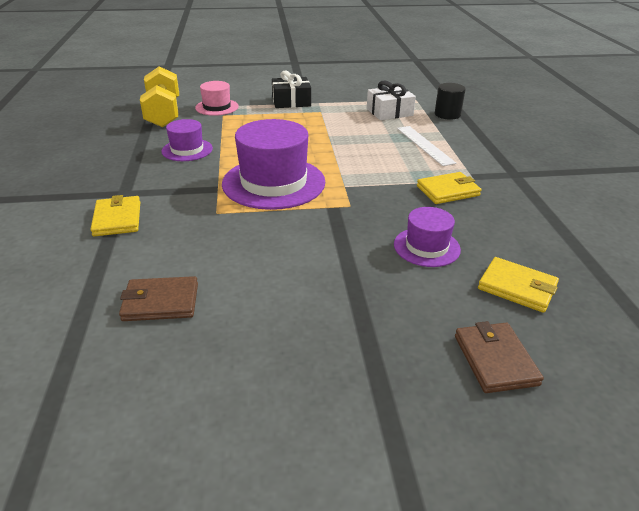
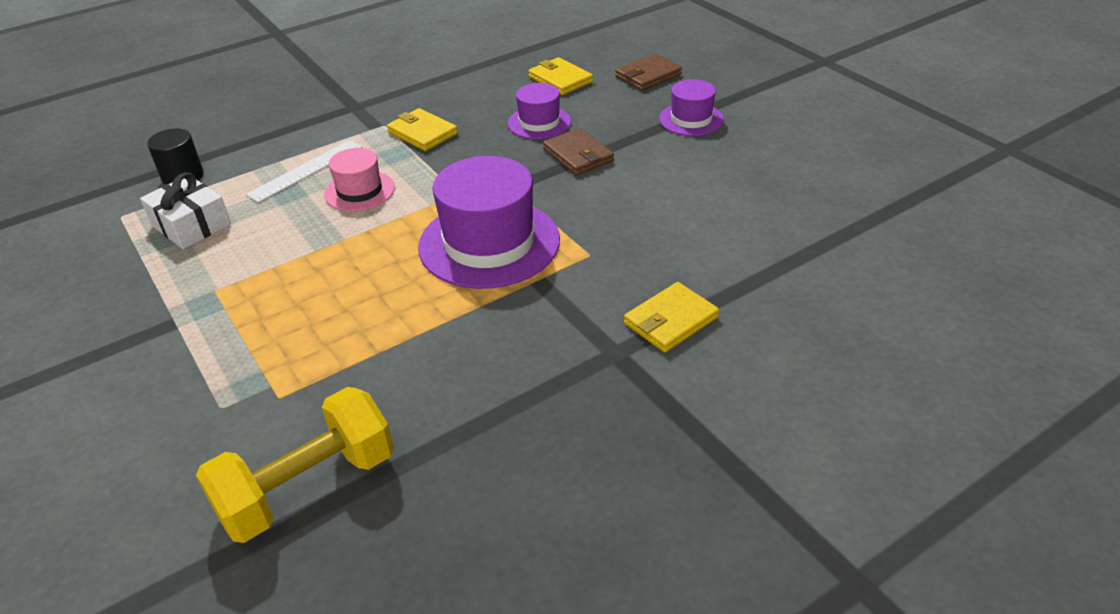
camera: 115 degrees left, 5 degrees up
(160, 302) = (750, 219): brown wallet -> brown wallet (578, 155)
(187, 150) = (449, 364): purple hat -> purple hat (691, 119)
(217, 107) = (240, 425): pink hat -> pink hat (359, 191)
(291, 101) = (174, 341): black gift -> none
(517, 287) = (560, 79): yellow wallet -> yellow wallet turned 45 degrees counterclockwise

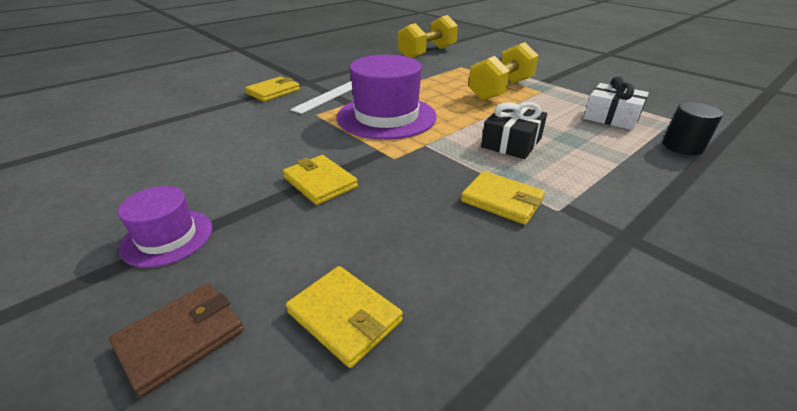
camera: 170 degrees right, 5 degrees down
(275, 299) = (501, 90): none -> yellow dumbbell
(306, 170) = (579, 156): white ruler -> white ruler (328, 96)
(359, 191) = (511, 142): pink hat -> black gift
(539, 122) = (367, 222): purple hat -> none
(578, 155) = (320, 182): brown wallet -> yellow wallet

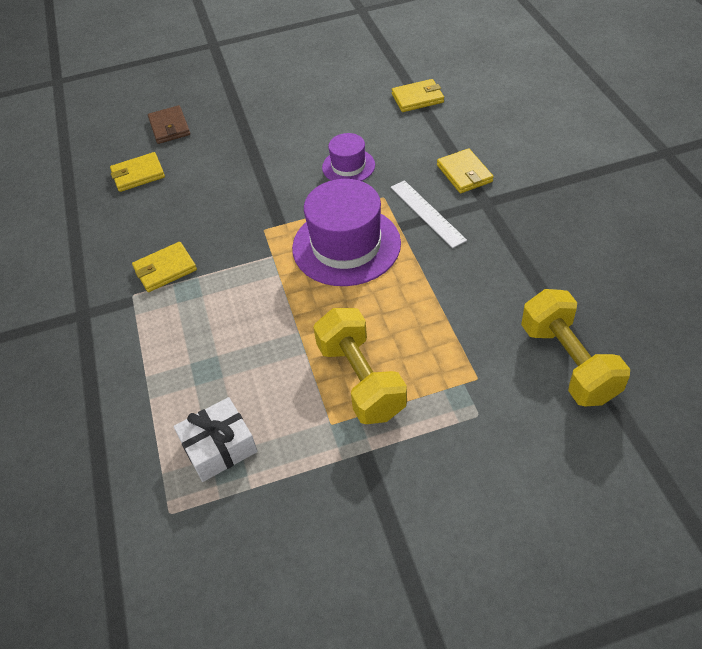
camera: 120 degrees right, 15 degrees up
(167, 237) = (247, 119): purple hat -> purple hat (348, 166)
(320, 182) = (259, 183): yellow wallet -> yellow wallet (417, 98)
(511, 142) = (233, 318): black gift -> none
(682, 146) = (125, 459): black cylinder -> none

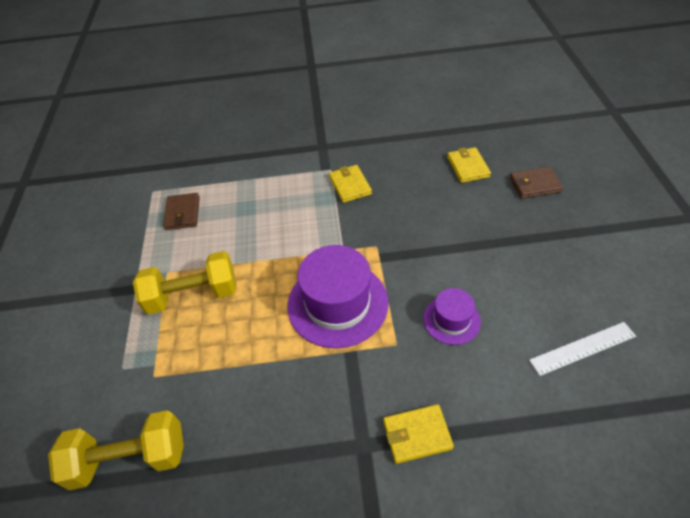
camera: 100 degrees right, 0 degrees up
(219, 447) = (182, 213): white gift -> brown wallet
(417, 98) = (577, 415): yellow wallet -> none
(427, 213) = (361, 380): white ruler -> white ruler (583, 348)

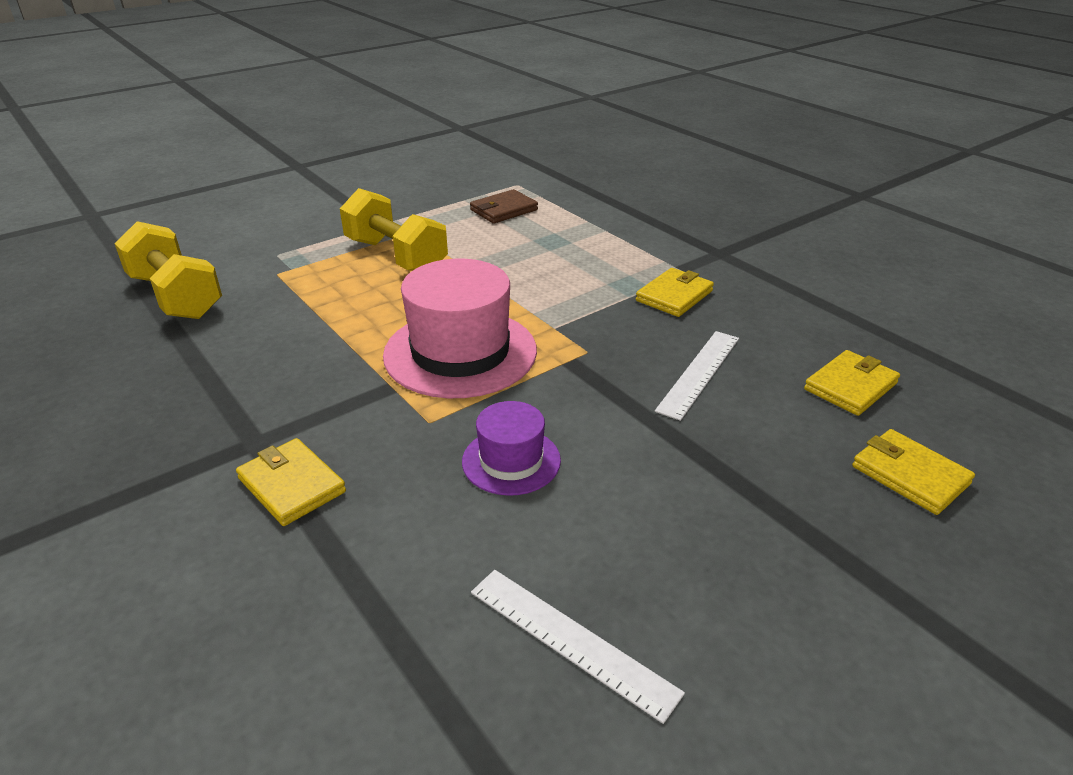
camera: 55 degrees right, 15 degrees down
(337, 303) = (460, 352): purple hat -> pink hat
(425, 211) = (699, 373): none -> white ruler
(534, 185) = (909, 475): brown wallet -> yellow wallet

